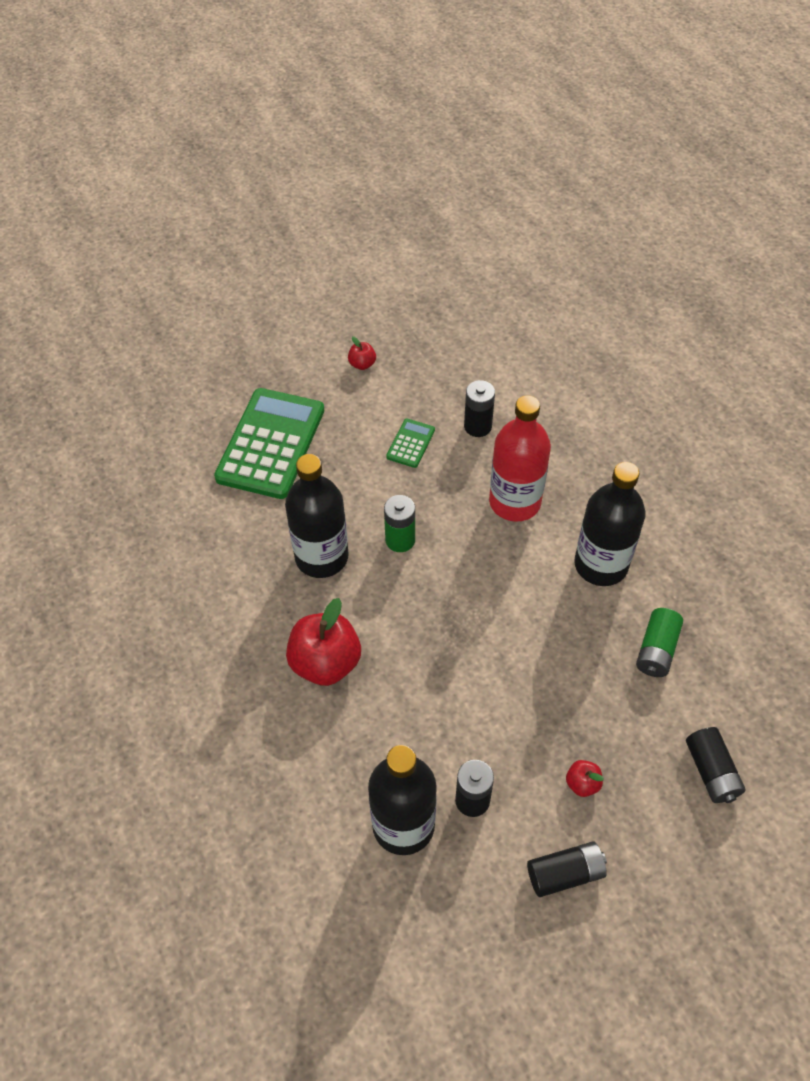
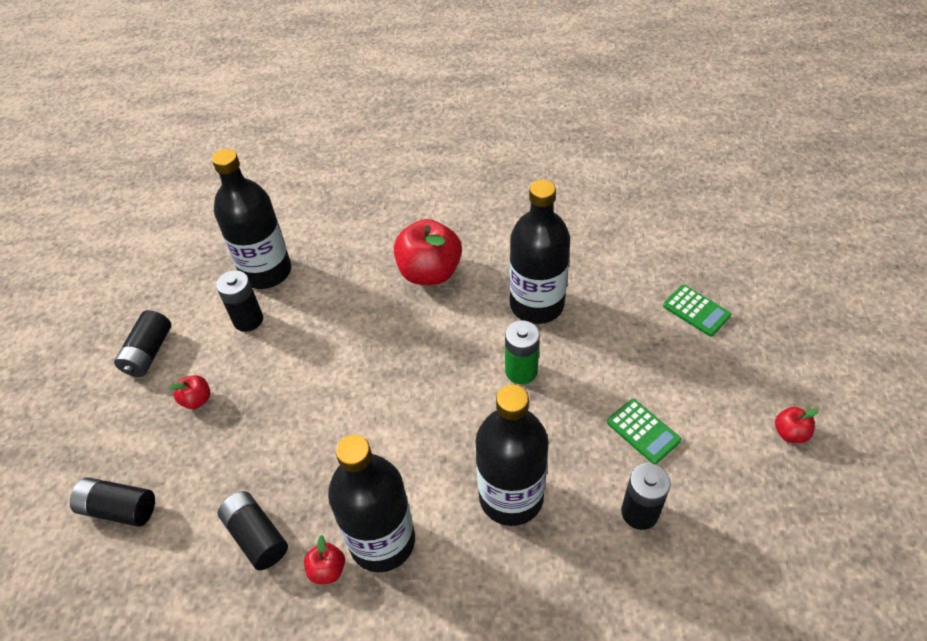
camera: 120 degrees right, 5 degrees down
(271, 444) = (696, 311): green calculator -> green calculator, size x0.44
(514, 502) = (511, 497): red bottle -> black bottle
(644, 588) = (327, 570): none -> red apple
(656, 650) = (256, 536): green battery -> black battery

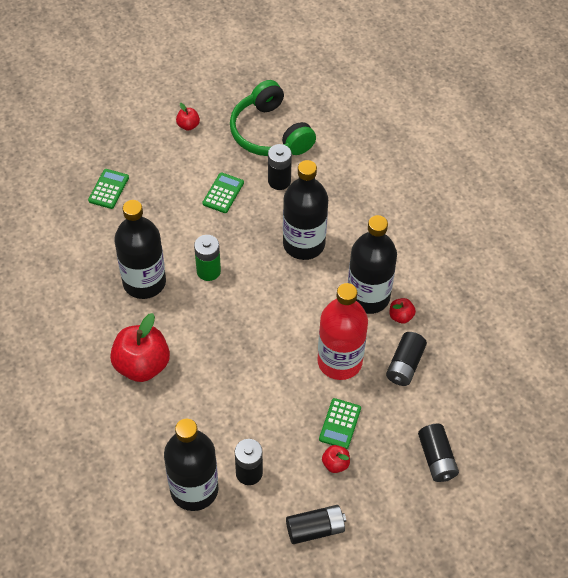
camera: 120 degrees left, 5 degrees up
(237, 425) = (340, 424): none -> green calculator
(312, 461) = (339, 361): none -> red bottle
(744, 539) = (269, 133): none -> green headphones

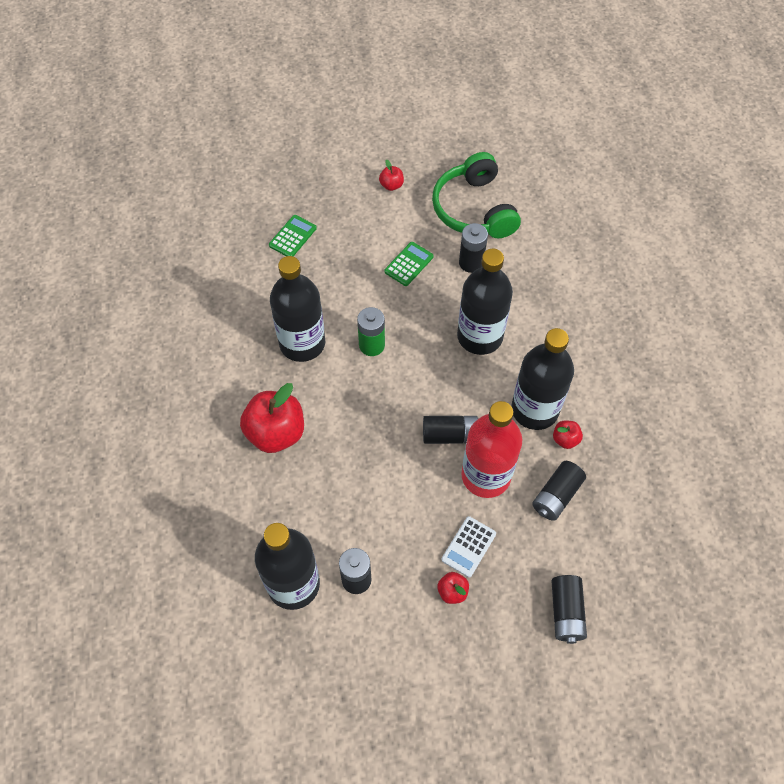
camera: 15 degrees right, 5 degrees up
(315, 529) = (411, 662): black battery -> black battery (450, 435)
(340, 424) = (468, 547): green calculator -> white calculator

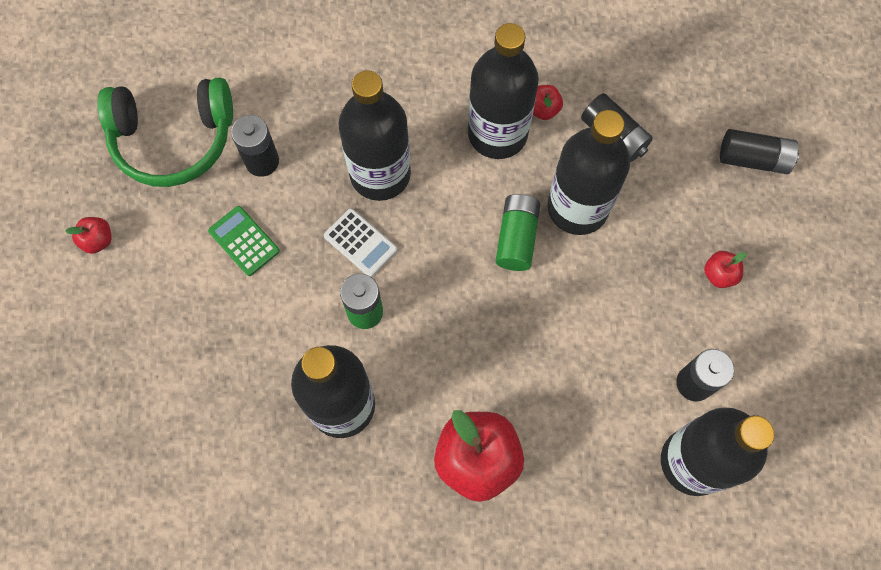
camera: 80 degrees left, 10 degrees up
(292, 237) = (152, 396): green calculator -> none
(450, 435) = (516, 238): black battery -> green battery
(468, 547) = (666, 245): white calculator -> white calculator (360, 243)
(486, 476) = (577, 207): red bottle -> black bottle

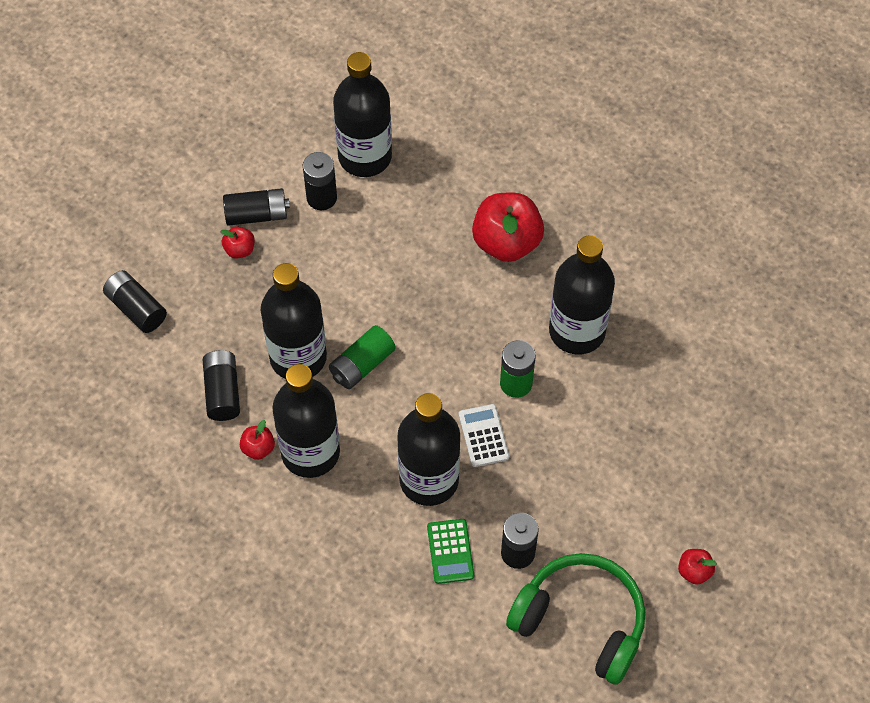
camera: 145 degrees left, 10 degrees down
(244, 241) = (574, 495): green calculator -> green calculator (450, 551)
(736, 321) = (257, 215): none -> black battery

